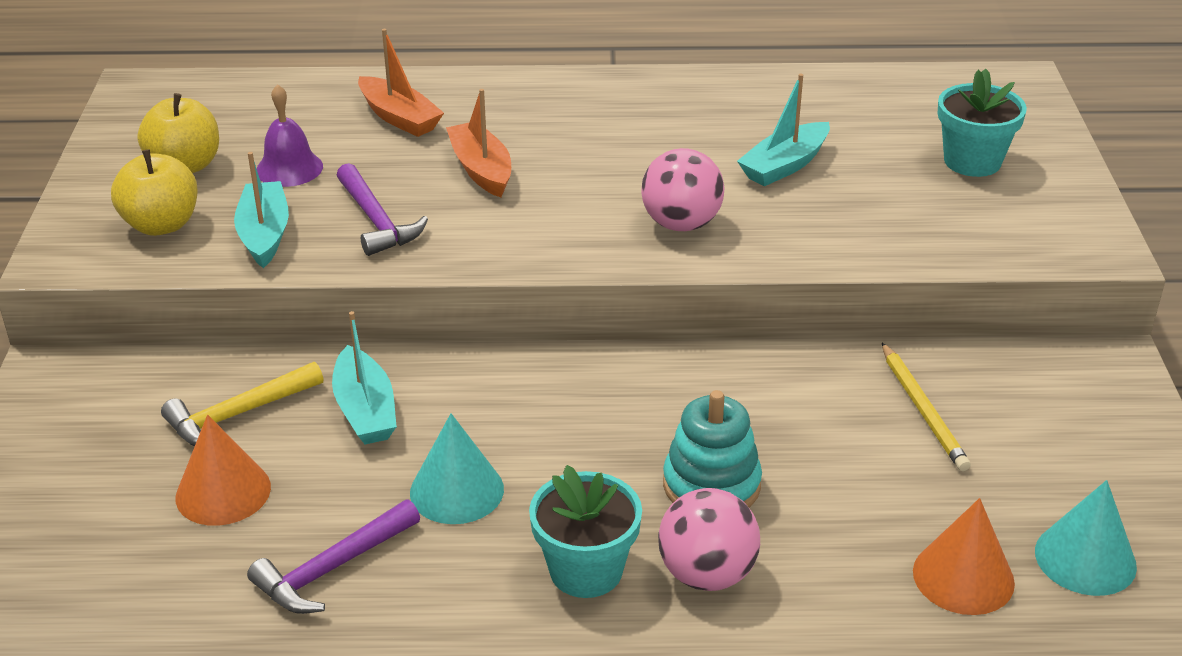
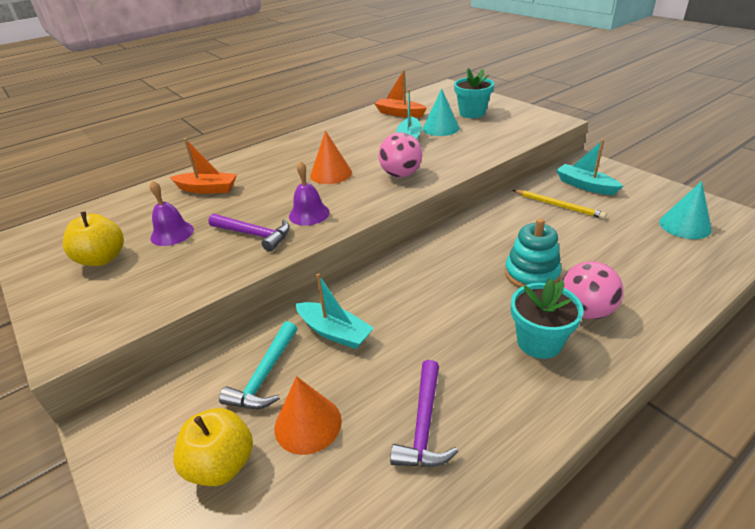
camera: 35 degrees left, 0 degrees up
(161, 225) = (121, 294): yellow apple -> yellow apple (221, 464)
(237, 415) = (265, 376): yellow hammer -> turquoise hammer
(264, 234) = (196, 269): turquoise boat -> turquoise boat (585, 186)
(457, 490) = (431, 343): turquoise cone -> turquoise cone (440, 128)
(476, 225) = (309, 214): none -> purple bell
(481, 170) = (279, 192): orange boat -> orange boat (399, 113)
(963, 577) = (664, 254): orange cone -> orange cone (331, 174)

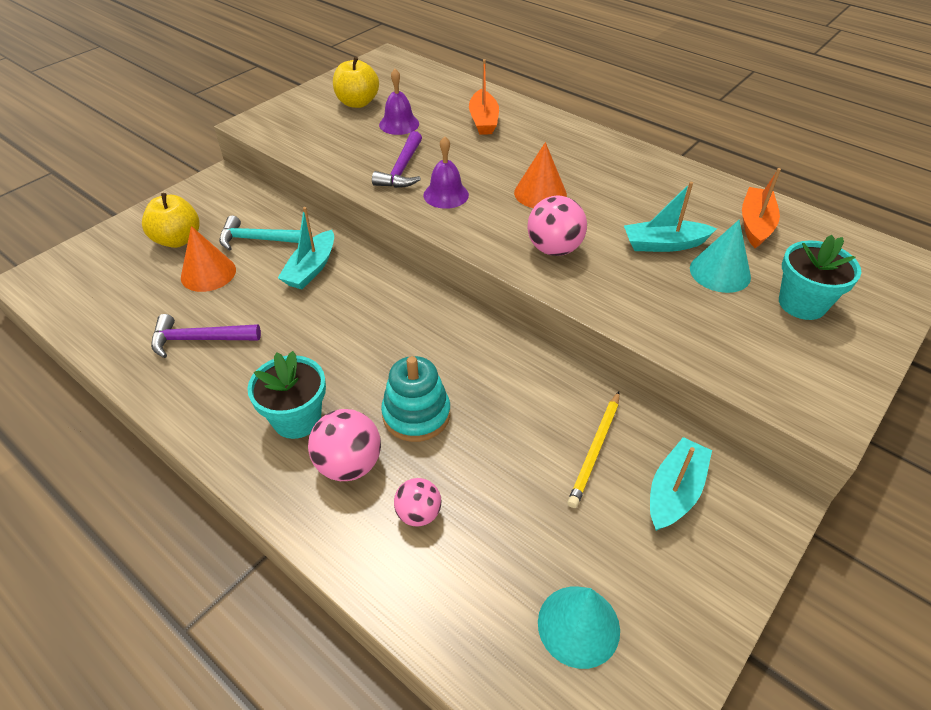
camera: 75 degrees right, 10 degrees up
(624, 278) = (418, 514): none -> pink ball

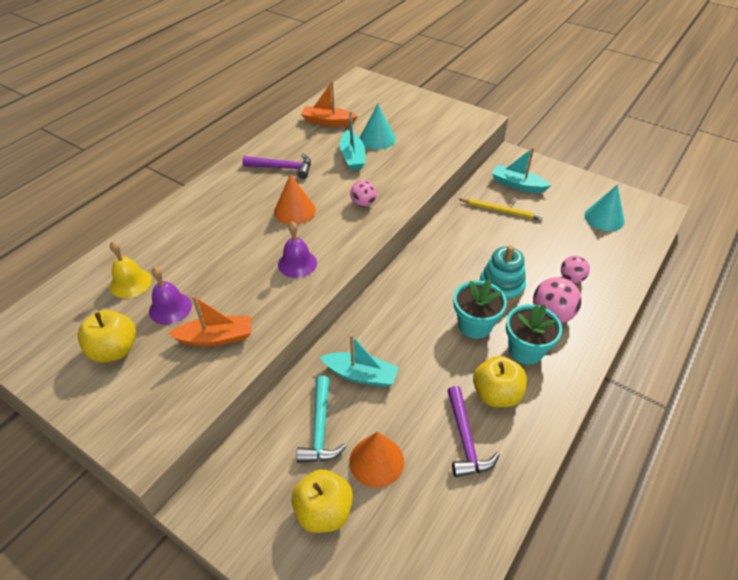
camera: 95 degrees left, 0 degrees up
(243, 376) = (496, 394): none -> yellow apple
(402, 169) = (256, 296): purple hammer -> purple hammer (283, 168)
(437, 102) = (130, 283): none -> yellow bell
(483, 120) = (174, 247): orange boat -> orange boat (216, 337)
(554, 249) = (363, 203): pink ball -> pink ball, size x0.63
(802, 304) = (400, 115): turquoise flower pot -> turquoise flower pot (474, 325)

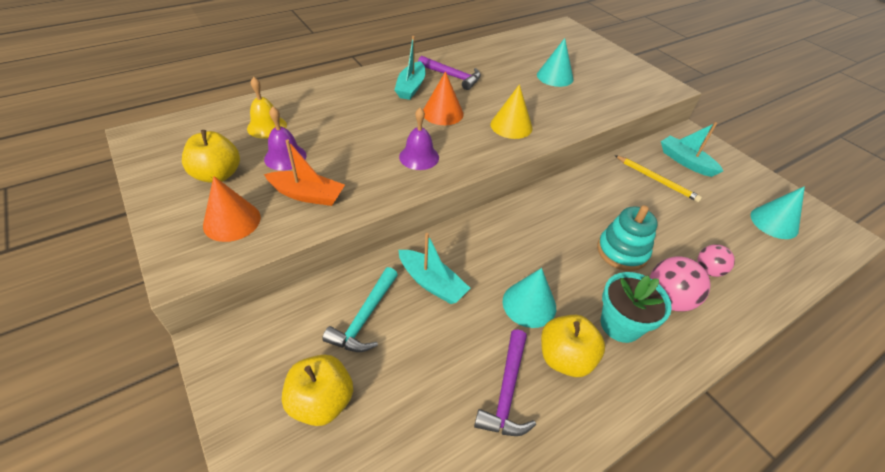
camera: 20 degrees right, 0 degrees up
(328, 122) = (515, 52): orange boat -> none
(352, 157) = (522, 85): turquoise boat -> turquoise boat (411, 87)
(363, 203) = (511, 126): pink ball -> yellow cone
(376, 461) = (401, 373): orange cone -> orange cone (232, 221)
(449, 361) = (529, 304): none -> turquoise cone
(474, 325) = (574, 278): turquoise flower pot -> none

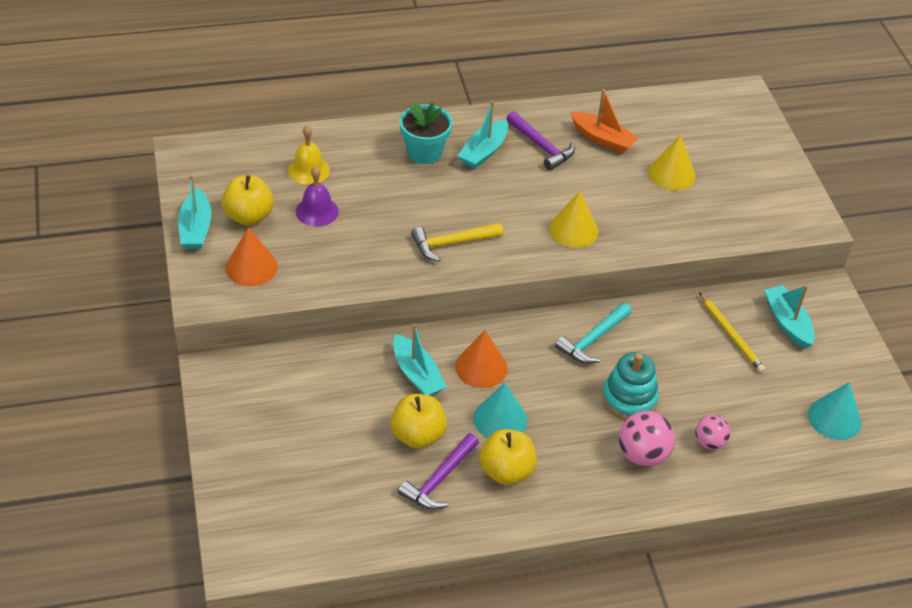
camera: 20 degrees right, 0 degrees up
(162, 198) = (196, 228): none -> turquoise boat
(307, 195) = (326, 258): orange boat -> orange boat (603, 139)
(321, 401) = (285, 440): yellow apple -> yellow apple (418, 435)
(364, 318) = (342, 387): turquoise hammer -> turquoise hammer (592, 340)
(419, 157) = (451, 243): purple bell -> yellow hammer
(442, 113) = (503, 195): orange cone -> orange cone (481, 367)
(555, 77) = (671, 174): turquoise cone -> yellow cone
(620, 324) = (578, 461): turquoise flower pot -> turquoise flower pot (424, 152)

